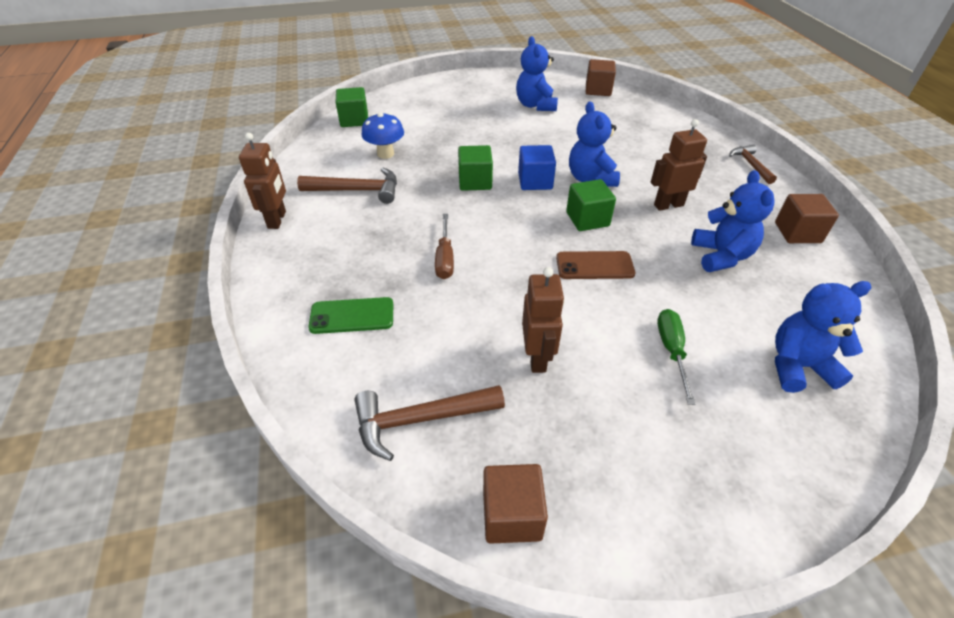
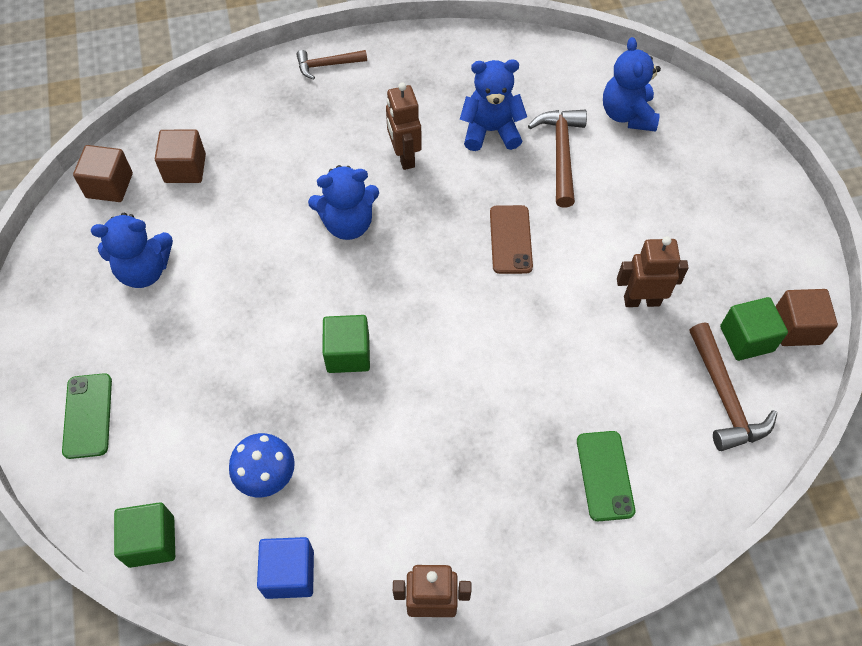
camera: 90 degrees left, 15 degrees up
(357, 190) = (363, 505): brown hammer -> brown hammer (561, 153)
(435, 97) = (88, 416): none -> green phone
(445, 258) = (504, 385): brown screwdriver -> none
(535, 181) = (350, 284): blue cube -> blue cube (289, 573)
(587, 219) = (430, 236): green cube -> green cube (746, 339)
(671, 351) = (620, 196): green screwdriver -> none
(797, 233) = (452, 62): brown cube -> brown cube (185, 168)

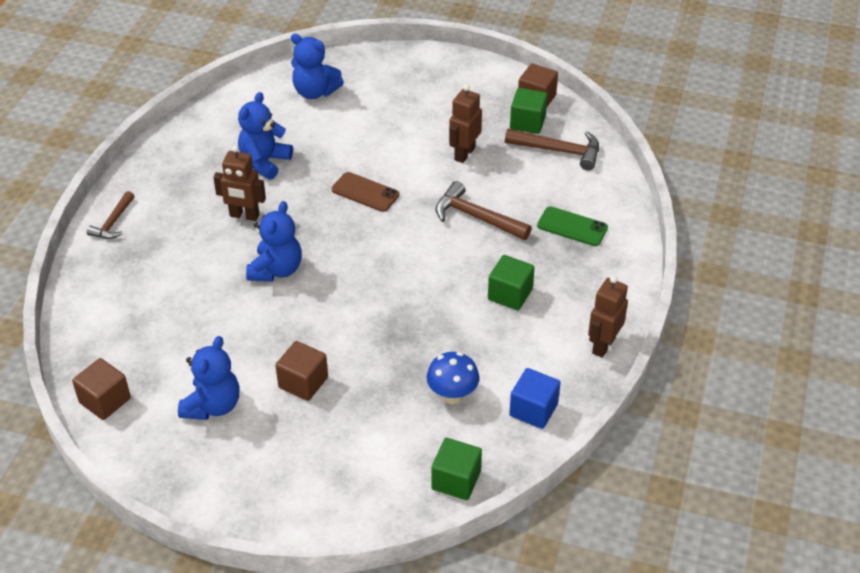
camera: 60 degrees left, 15 degrees down
(88, 416) = (320, 486): green phone -> none
(185, 168) = (134, 346): brown cube -> brown cube (303, 382)
(348, 353) = (387, 313): green cube -> green cube (510, 294)
(561, 153) = (317, 137): brown hammer -> brown hammer (476, 217)

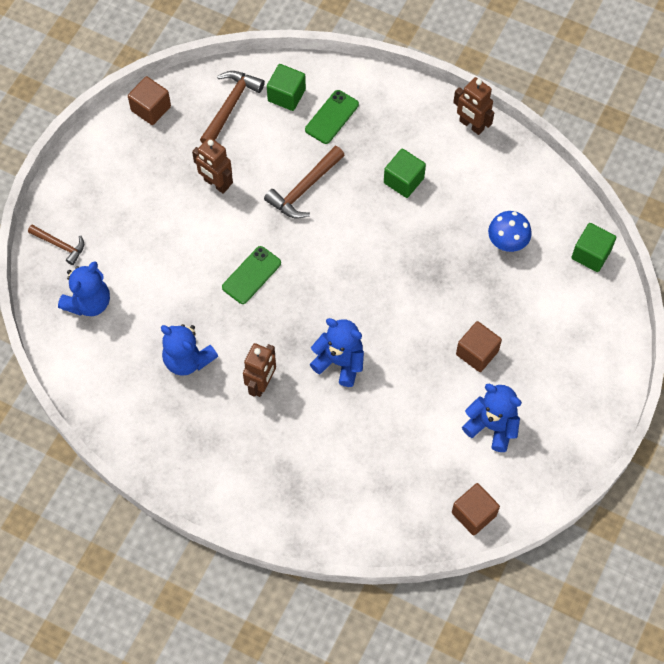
camera: 80 degrees left, 20 degrees up
(113, 222) = (246, 504): brown hammer -> brown hammer (60, 245)
(365, 192) = (251, 275): brown phone -> green phone
(527, 123) = (184, 123): green cube -> green cube (286, 95)
(533, 410) = (530, 188): blue cube -> none

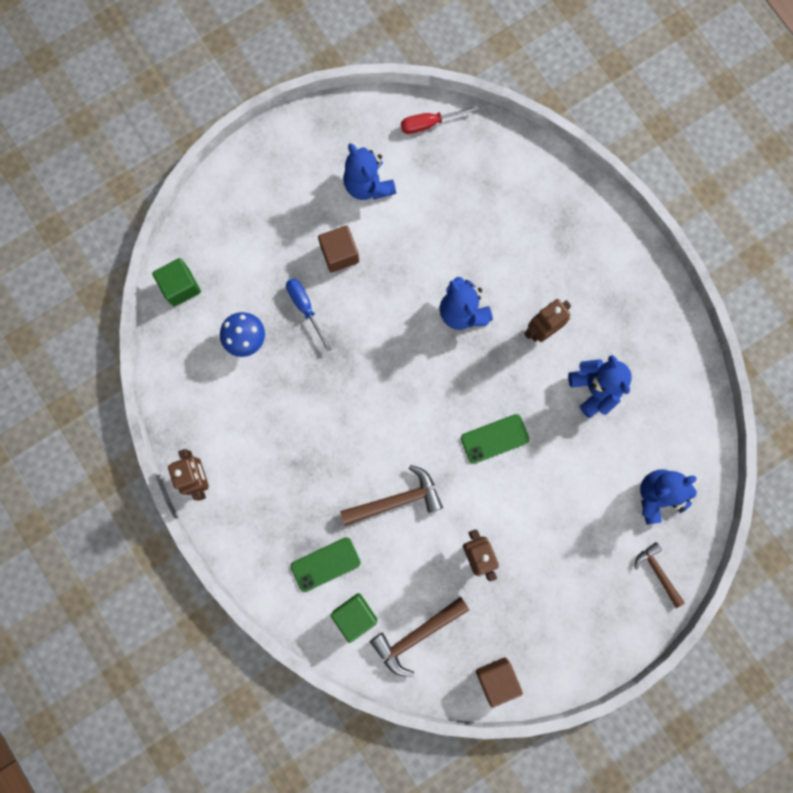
camera: 150 degrees left, 15 degrees up
(403, 180) = (299, 455): green cube -> none
(474, 514) = (429, 123): brown cube -> red screwdriver
(476, 293) = (305, 308): none -> blue screwdriver

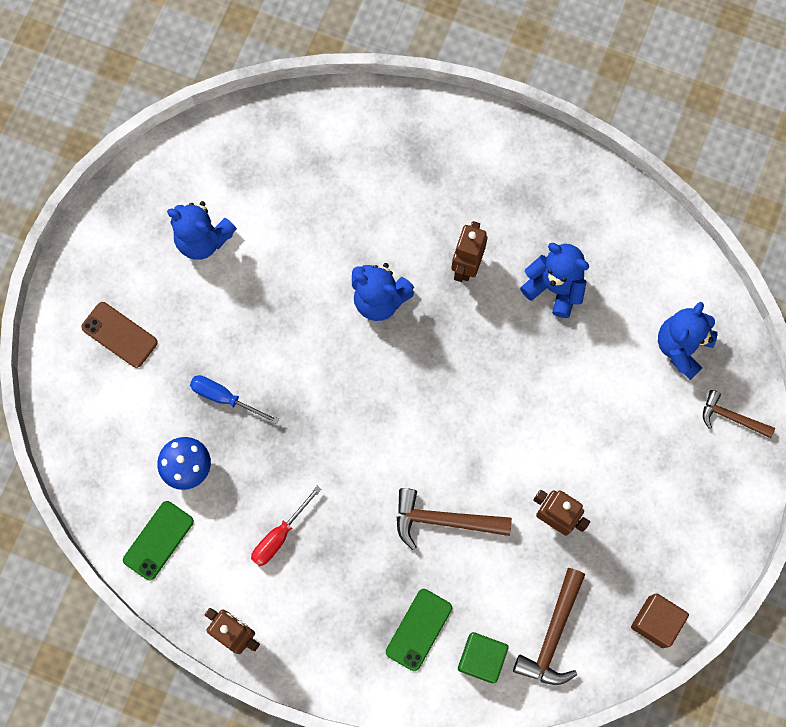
camera: 35 degrees left, 5 degrees down
(180, 287) = (85, 461): green cube -> none
(264, 214) = (119, 335): none -> brown phone
(339, 254) = (221, 323): brown cube -> none
(397, 500) = (443, 520): brown hammer -> brown hammer turned 120 degrees counterclockwise
(429, 123) = (221, 141): red screwdriver -> red screwdriver (279, 536)
(494, 439) = (495, 398): green phone -> green phone (158, 540)

